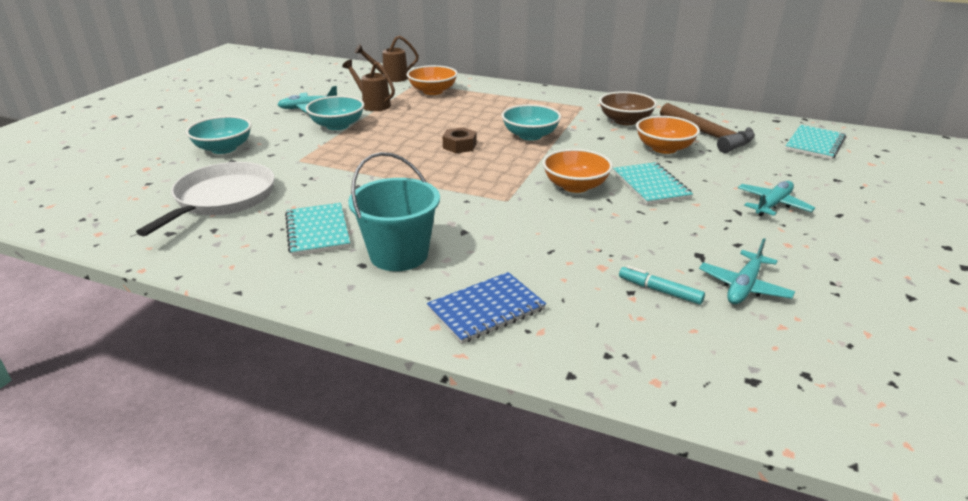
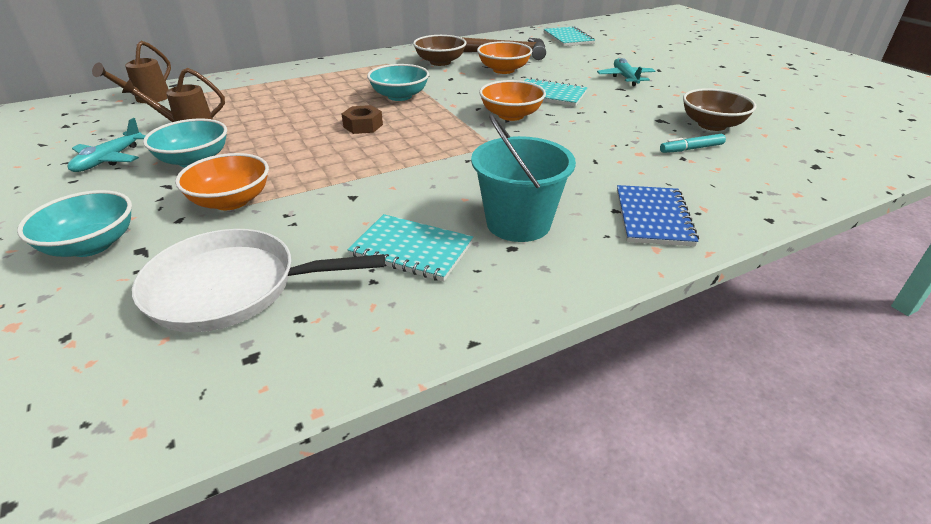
camera: 50 degrees left, 5 degrees up
(222, 199) = (231, 288): white pan -> white pan turned 60 degrees counterclockwise
(432, 91) = (227, 95): orange bowl -> orange bowl (231, 201)
(744, 287) = (712, 125): turquoise plane -> brown bowl

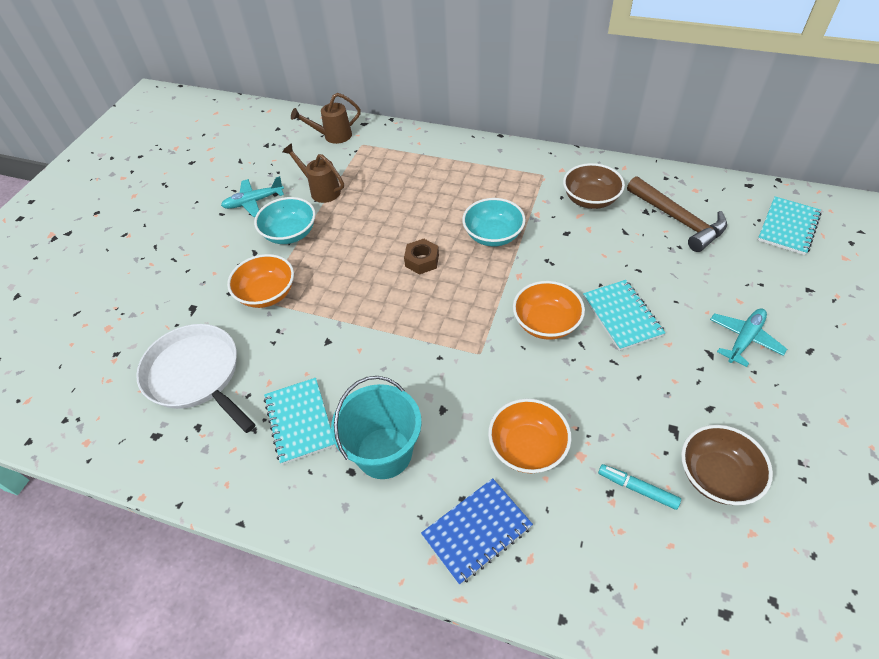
camera: 50 degrees right, 15 degrees up
(91, 245) = (179, 286): turquoise bowl -> none
(503, 70) = (633, 248): orange bowl -> orange bowl (527, 447)

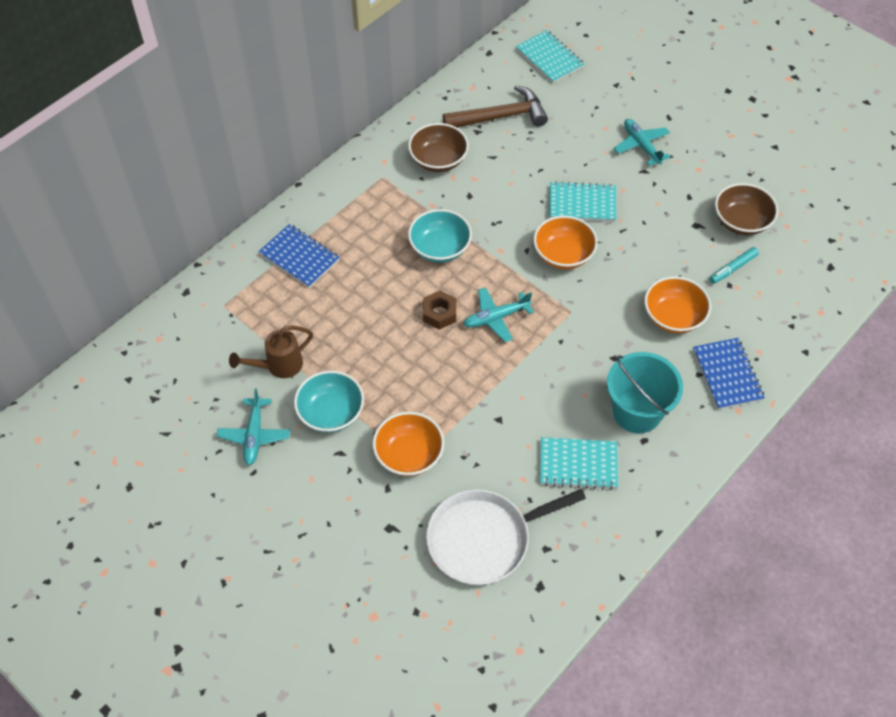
camera: 70 degrees left, 5 degrees up
(332, 136) = (188, 328): brown watering can -> none
(429, 162) = (299, 257): none -> blue notebook
(439, 299) = (496, 318): none -> turquoise plane

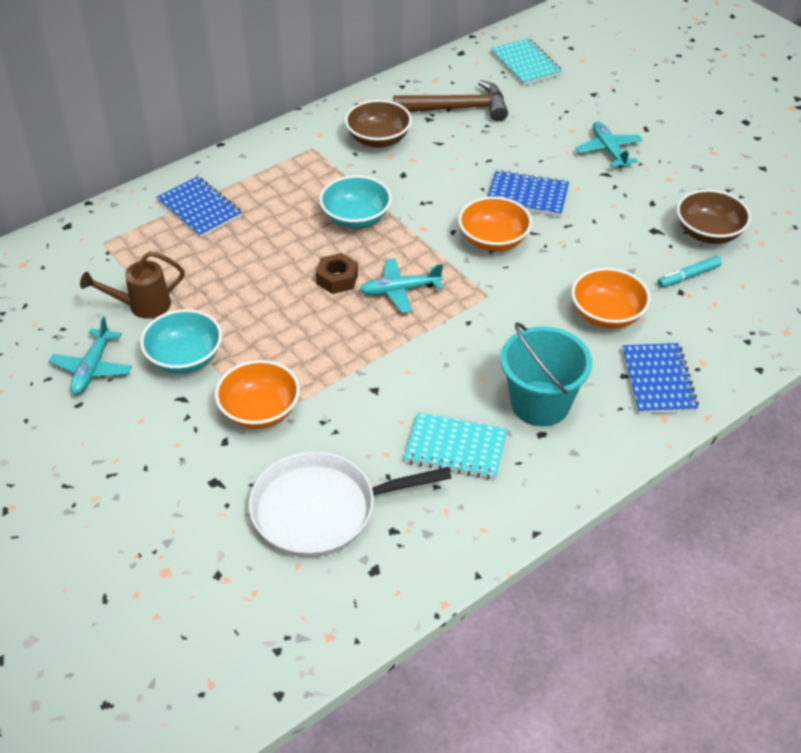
camera: 10 degrees right, 10 degrees down
(582, 203) = (527, 196): turquoise notebook -> blue notebook

